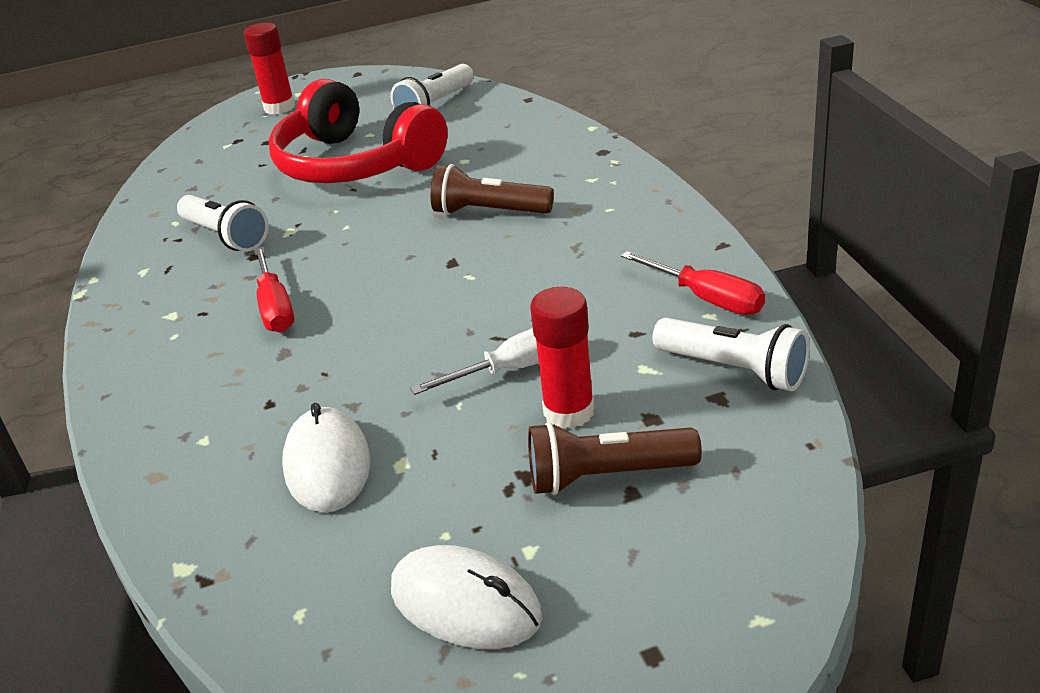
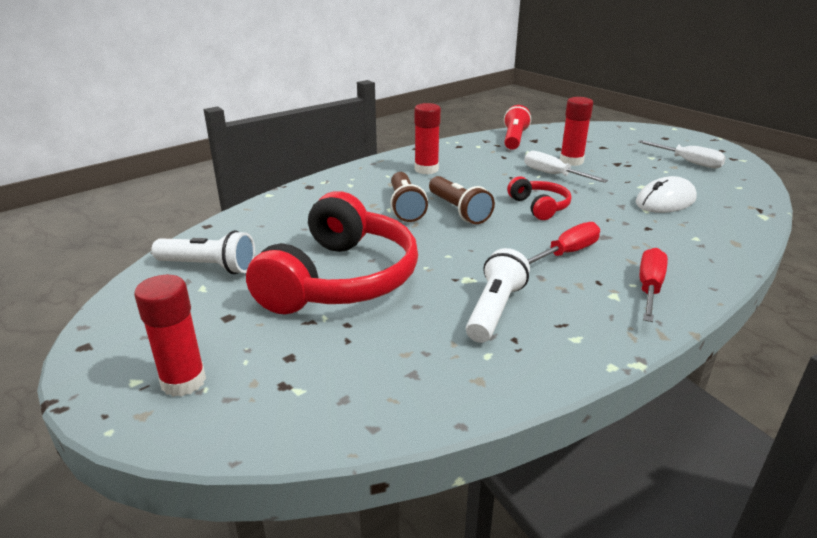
camera: 115 degrees left, 5 degrees down
(410, 320) = (539, 207): none -> red headphones
(465, 603) = (688, 162): white mouse -> white screwdriver
(606, 476) = (600, 151): brown flashlight -> brown flashlight (459, 210)
(614, 243) = (426, 169): none -> red glue stick
(707, 299) = (466, 147): red screwdriver -> red screwdriver (649, 288)
(734, 369) = (514, 139): white flashlight -> red flashlight

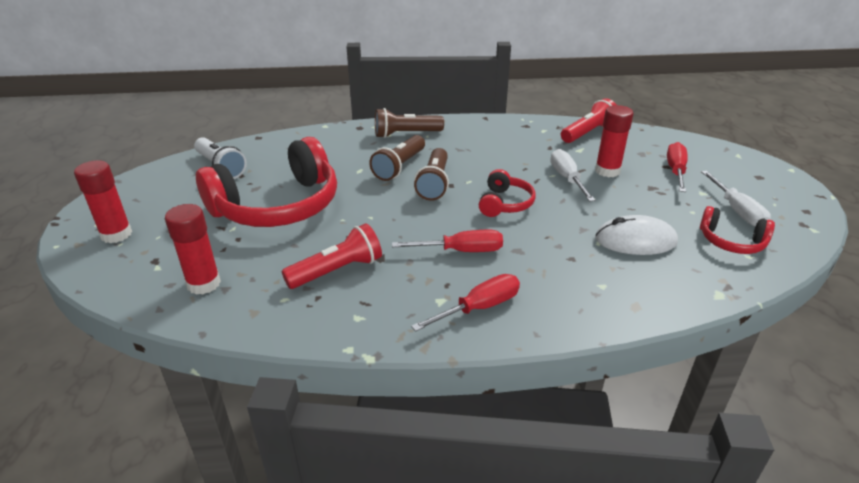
camera: 35 degrees right, 5 degrees up
(366, 180) = (406, 134): none -> brown flashlight
(426, 169) = (464, 139): red glue stick -> red glue stick (204, 284)
(494, 310) = (337, 270): white flashlight -> red flashlight
(613, 148) = (675, 171): none -> red screwdriver
(716, 182) = (731, 241): none -> red headphones

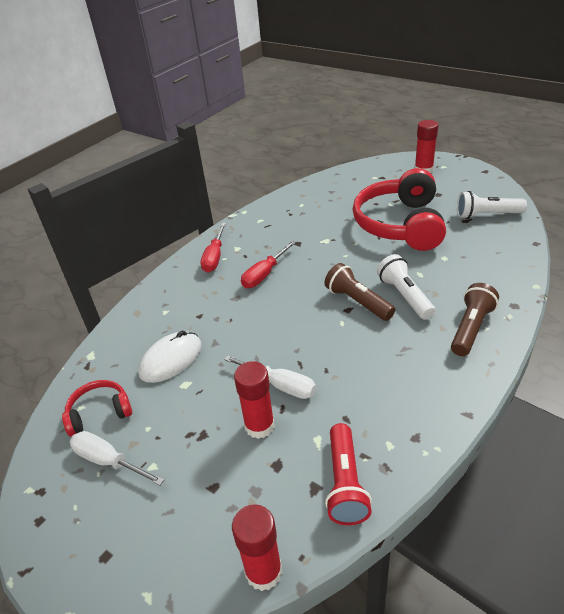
camera: 135 degrees right, 5 degrees up
(204, 284) = (342, 186): red glue stick -> red glue stick (263, 571)
(337, 270) = (304, 225): red flashlight -> none
(399, 167) = (404, 296): brown flashlight -> white flashlight
(505, 203) = (289, 323): red headphones -> none
(675, 171) = (199, 484): red screwdriver -> none

